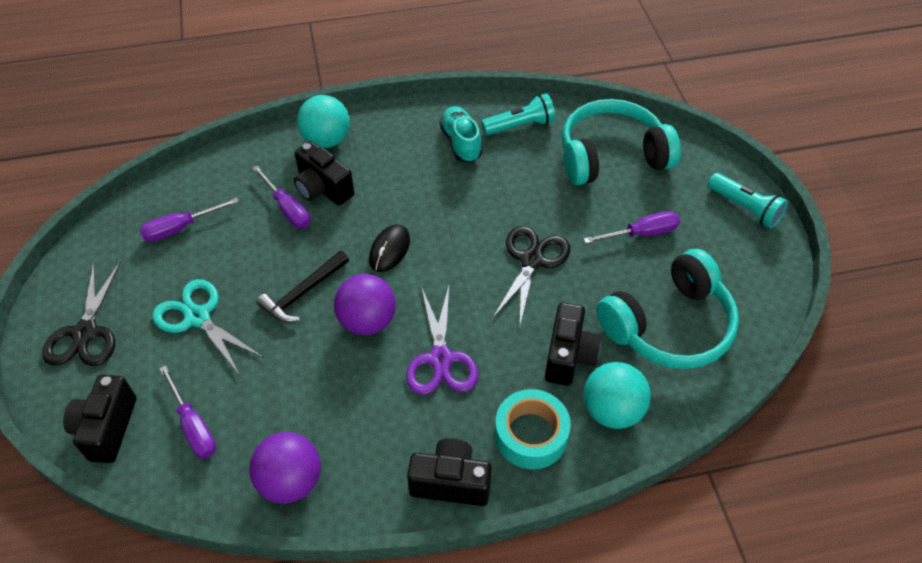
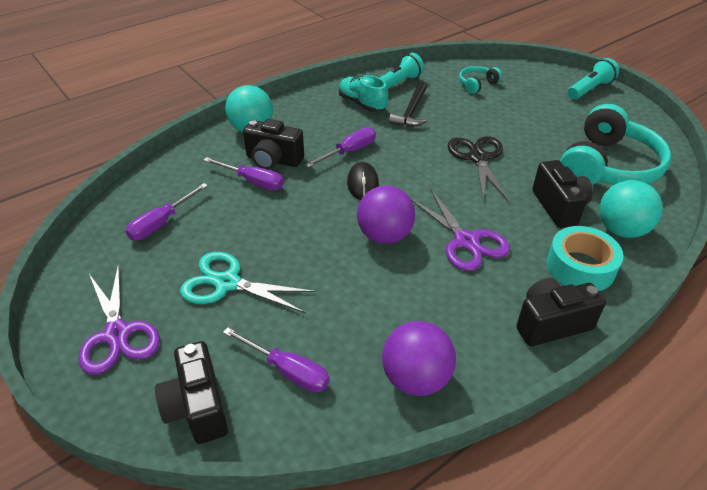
camera: 25 degrees left, 10 degrees down
(85, 333) = (117, 334): black scissors -> purple scissors
(303, 293) = (312, 234): black hammer -> black hammer (411, 112)
(611, 156) = (477, 84): turquoise headphones -> turquoise headphones, size x0.45
(641, 233) = (538, 121): purple screwdriver -> purple screwdriver (349, 152)
(745, 208) = (590, 89): turquoise flashlight -> turquoise flashlight turned 60 degrees counterclockwise

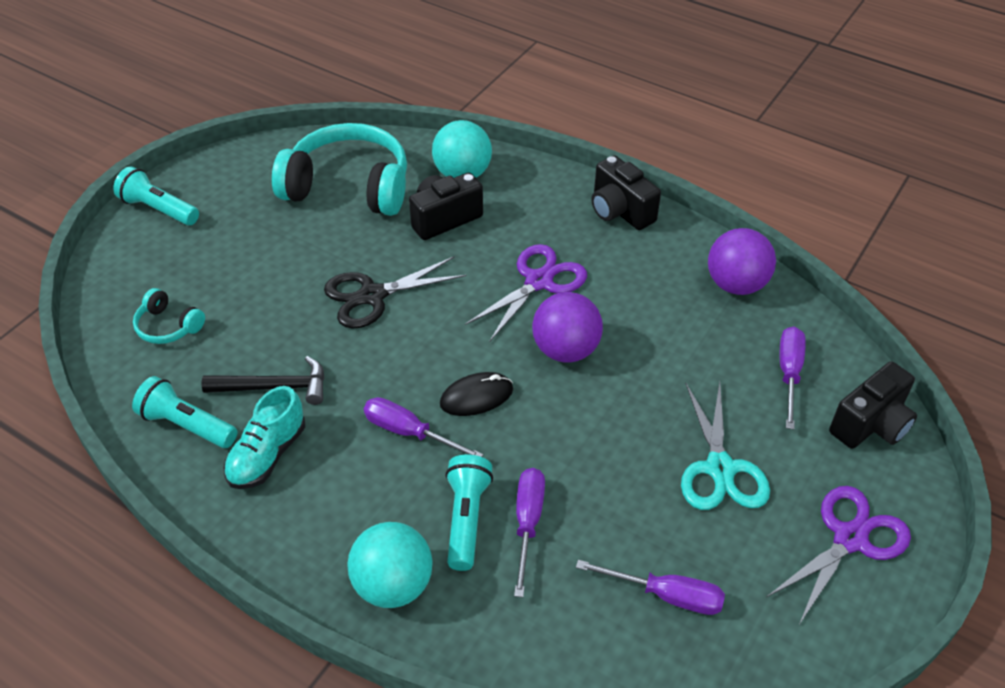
camera: 110 degrees left, 5 degrees up
(273, 160) = (466, 518): black camera -> turquoise flashlight
(580, 267) = (534, 198): turquoise tape -> none

